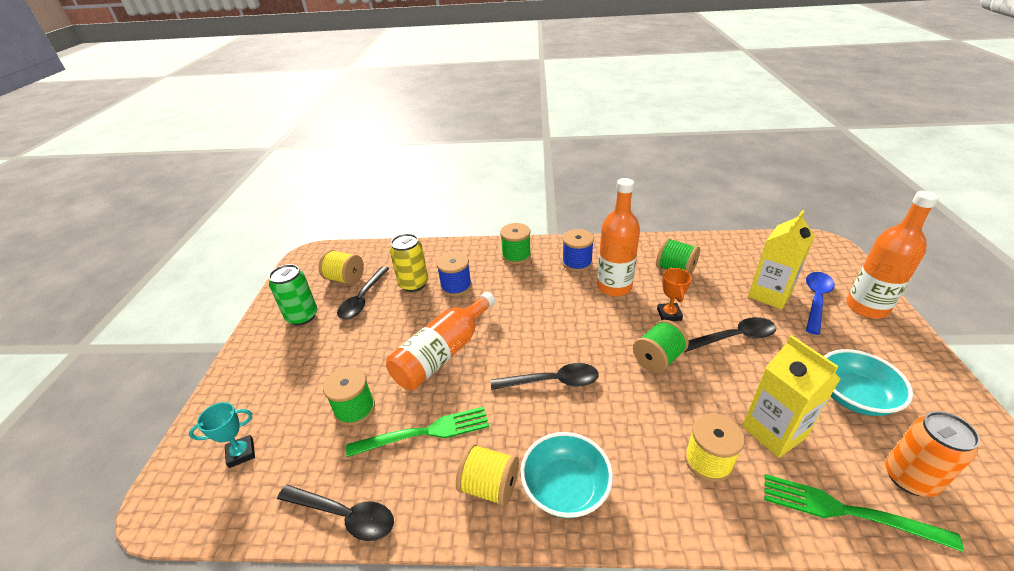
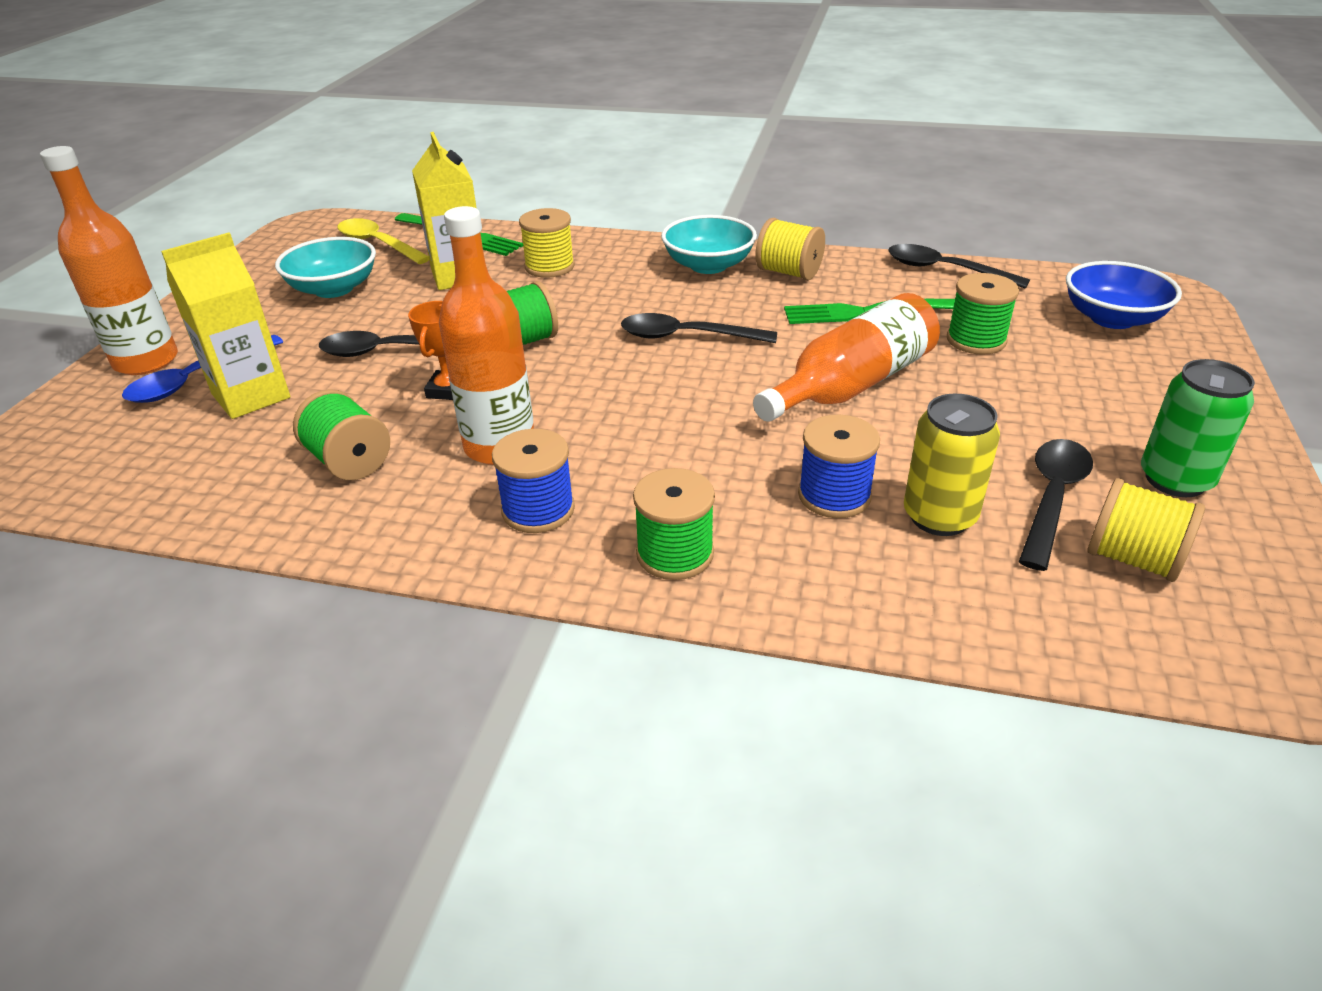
camera: 170 degrees left, 0 degrees up
(241, 453) = (1112, 318): turquoise trophy -> blue bowl
(909, 478) = (378, 244): orange can -> yellow spoon

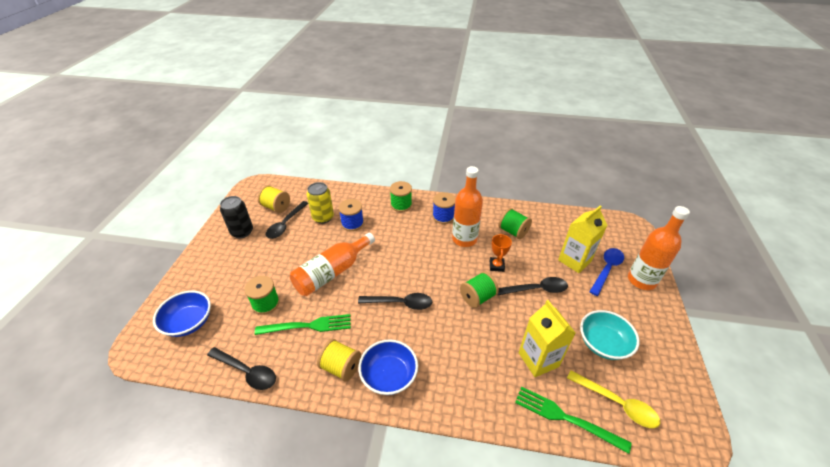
camera: 175 degrees right, 5 degrees up
(549, 267) = (487, 372): yellow spool -> none
(708, 265) = (389, 375): turquoise bowl -> blue bowl
(1175, 479) = (242, 232): green can -> black can

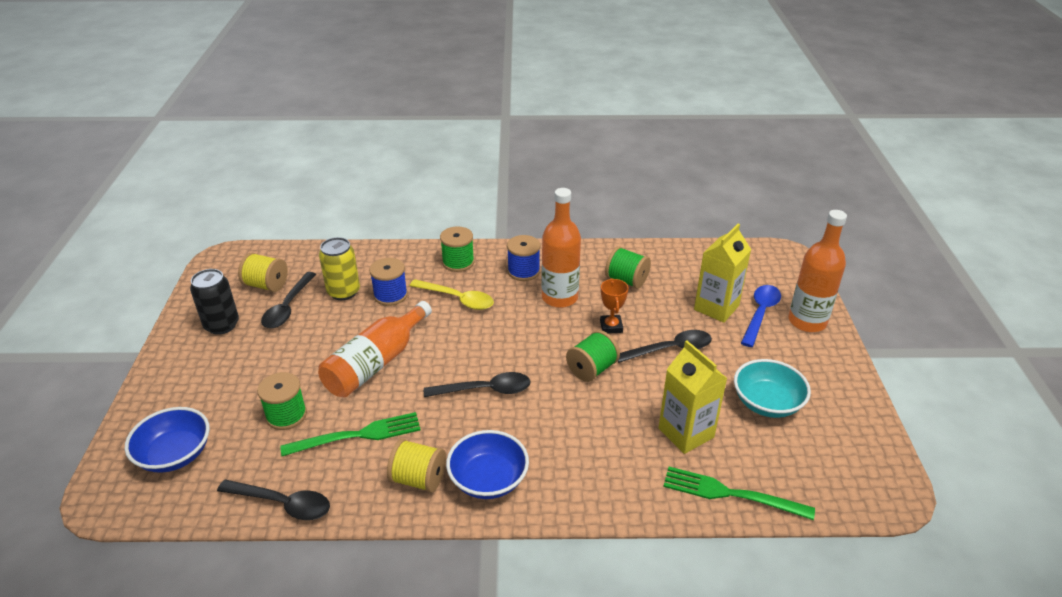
camera: 10 degrees left, 5 degrees down
(617, 403) = (792, 468): yellow spoon -> yellow spoon (457, 299)

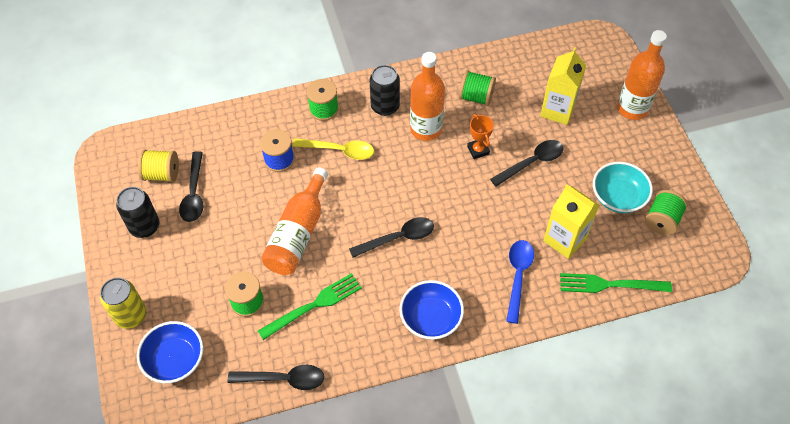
camera: 15 degrees left, 20 degrees up
(343, 292) = (236, 165): yellow can -> yellow can (131, 315)
(418, 479) = (378, 331): yellow spool -> none
(523, 271) = (385, 106): blue spool -> black can
(592, 369) = (476, 197): green spool -> green spool (662, 220)
(760, 314) = (594, 109): blue spoon -> blue spoon (518, 276)

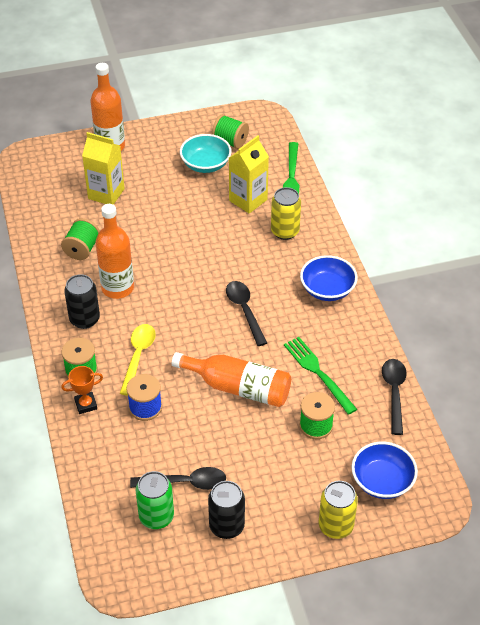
camera: 90 degrees left, 10 degrees down
(162, 174) = (156, 517): yellow spool -> green can
(478, 150) = (147, 251): orange trophy -> orange trophy (86, 404)
(518, 276) = (285, 231): blue spoon -> yellow can
(531, 162) = (165, 215): black spoon -> none

